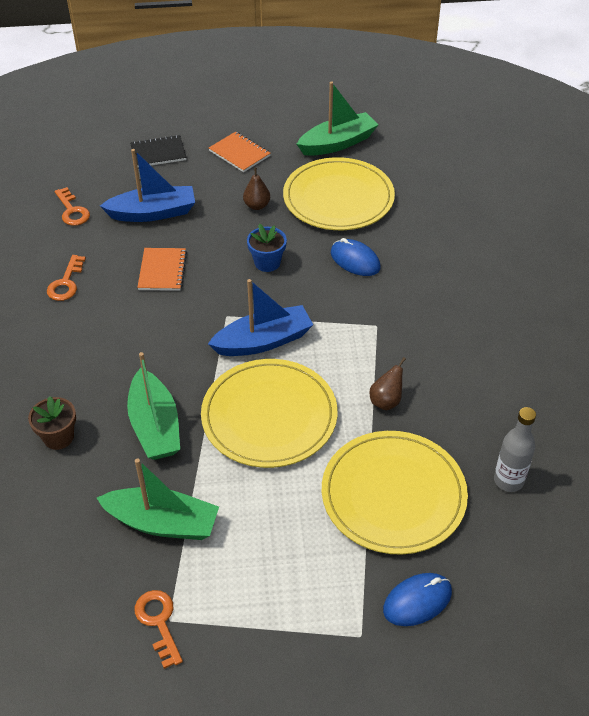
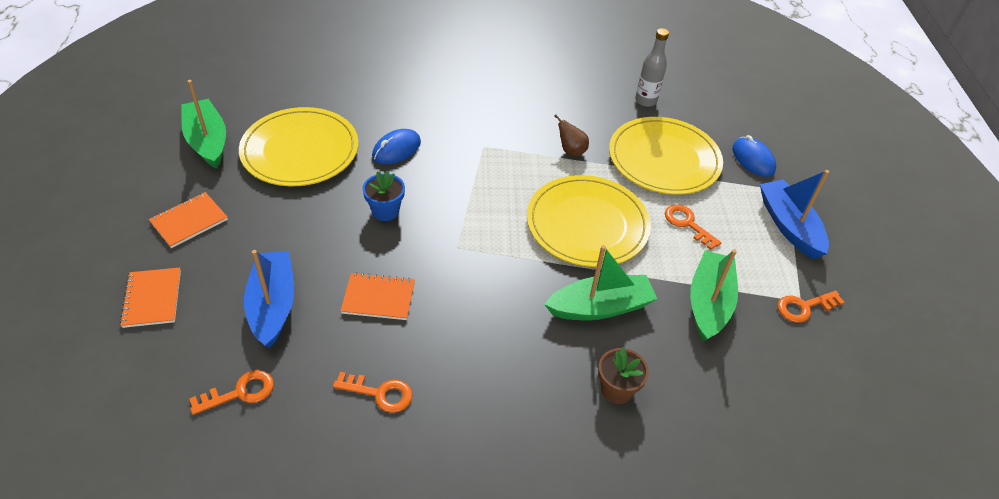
camera: 90 degrees left, 0 degrees up
(158, 153) = (152, 298): black notebook -> orange notebook
(257, 206) = (291, 212): brown pear -> none
(263, 341) = (495, 222): blue boat -> blue boat (789, 226)
(281, 512) = (687, 224): none -> orange key

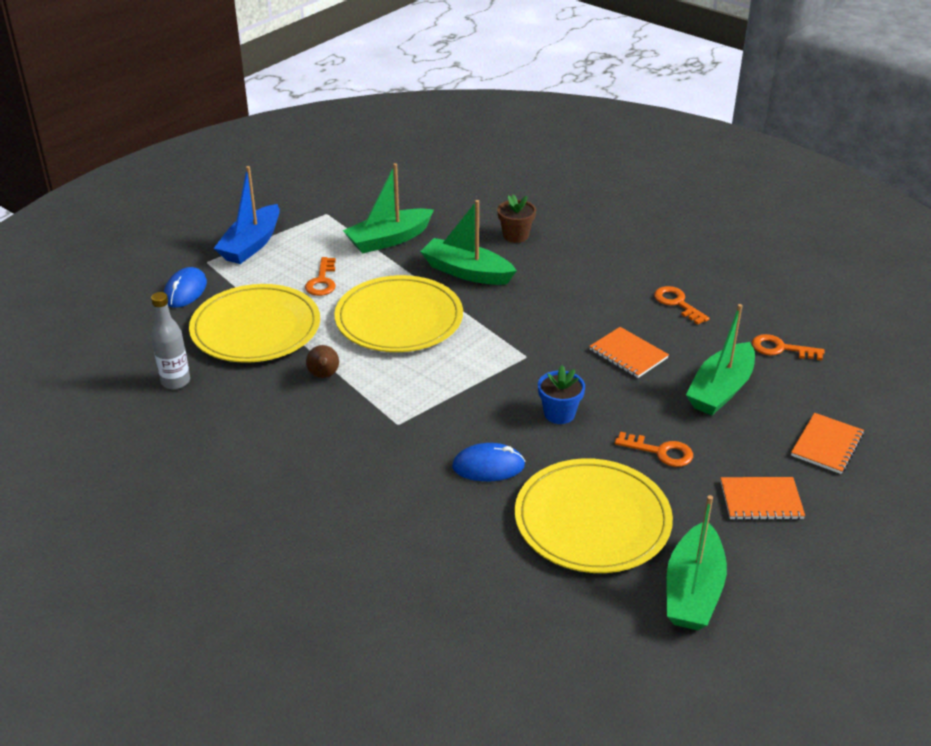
camera: 135 degrees left, 10 degrees down
(273, 305) = (720, 390): blue boat -> green boat
(804, 307) = (331, 210): orange key -> orange key (660, 452)

